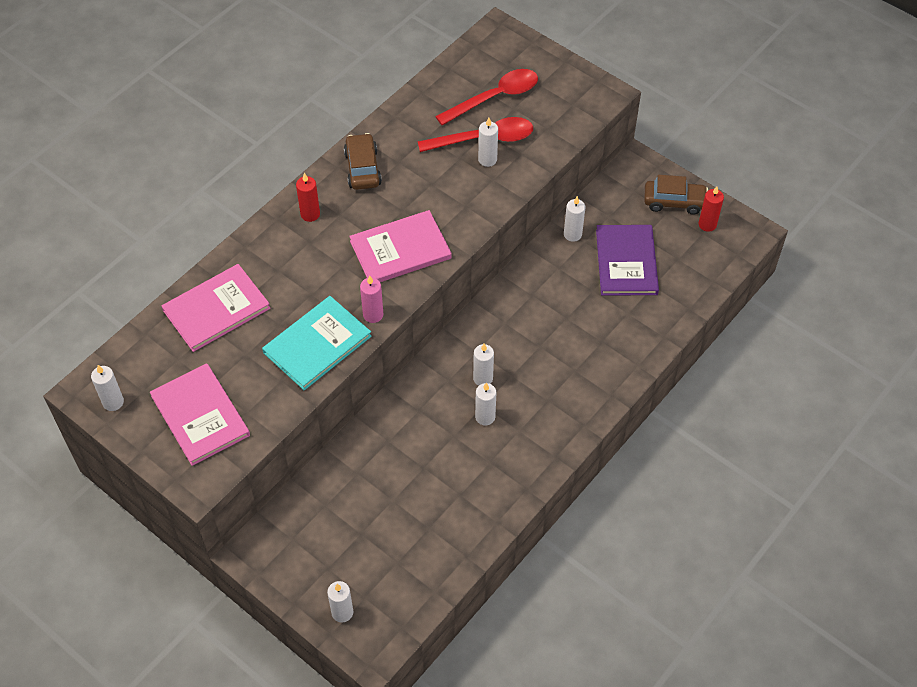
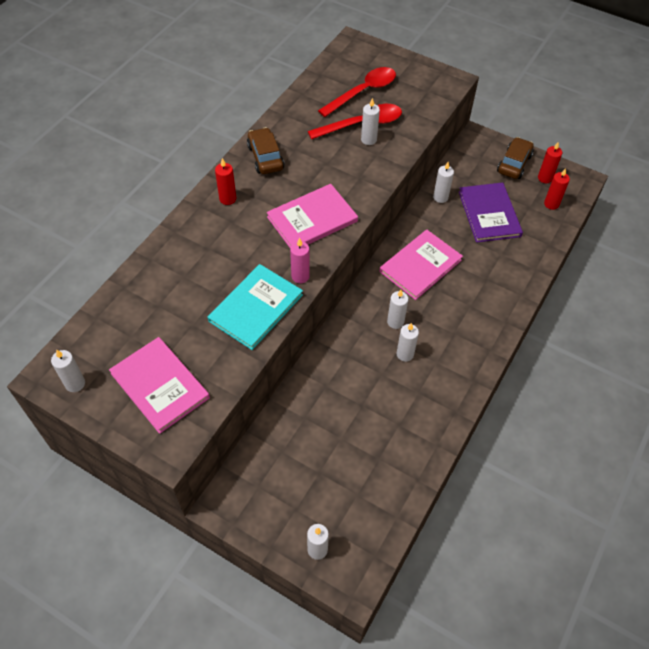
camera: 10 degrees left, 0 degrees up
(216, 309) = (159, 288): pink book -> pink book (420, 266)
(674, 202) = (514, 164): brown car -> brown car turned 60 degrees counterclockwise
(706, 258) = (551, 204): none -> red candle

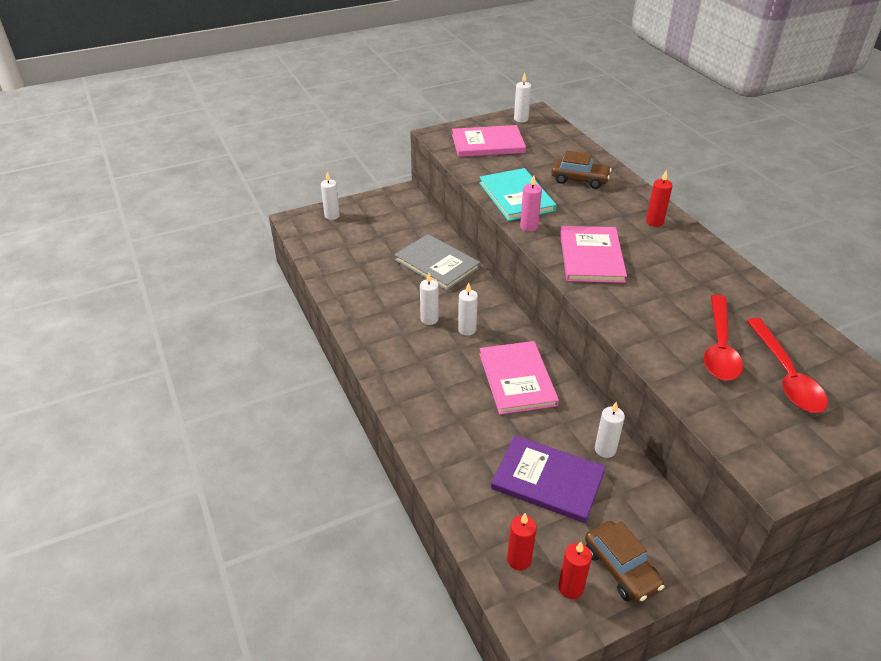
camera: 125 degrees right, 15 degrees down
(265, 157) = (700, 260): brown car -> brown car (579, 180)
(327, 393) = (437, 264): none -> grey book
(368, 139) = (687, 340): white candle -> none

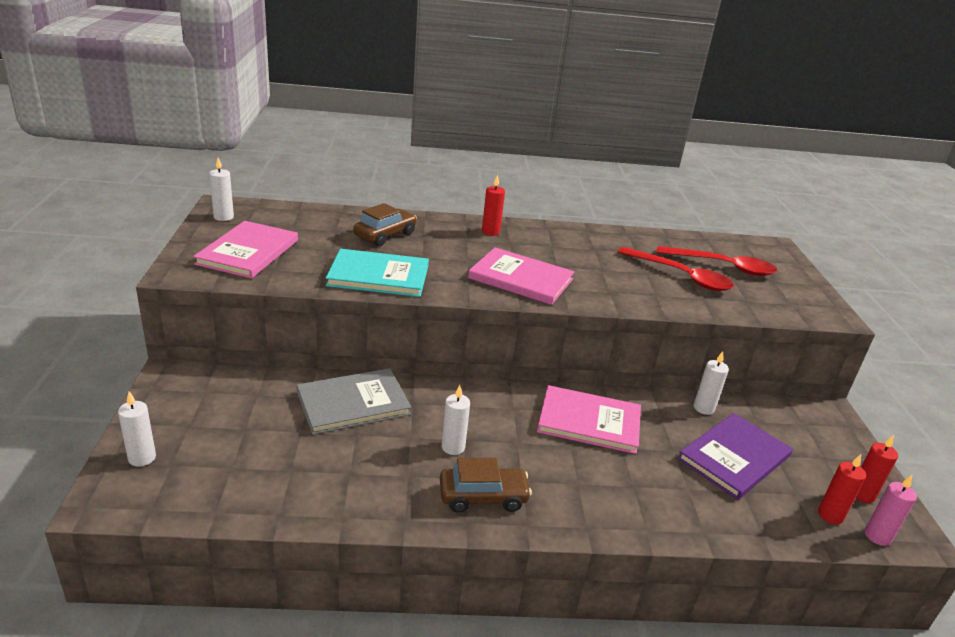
camera: 70 degrees left, 10 degrees down
(467, 329) = (491, 425): white candle -> none
(529, 226) = (442, 290): pink candle -> pink candle (877, 536)
(621, 568) = (840, 456): brown car -> brown car (483, 497)

